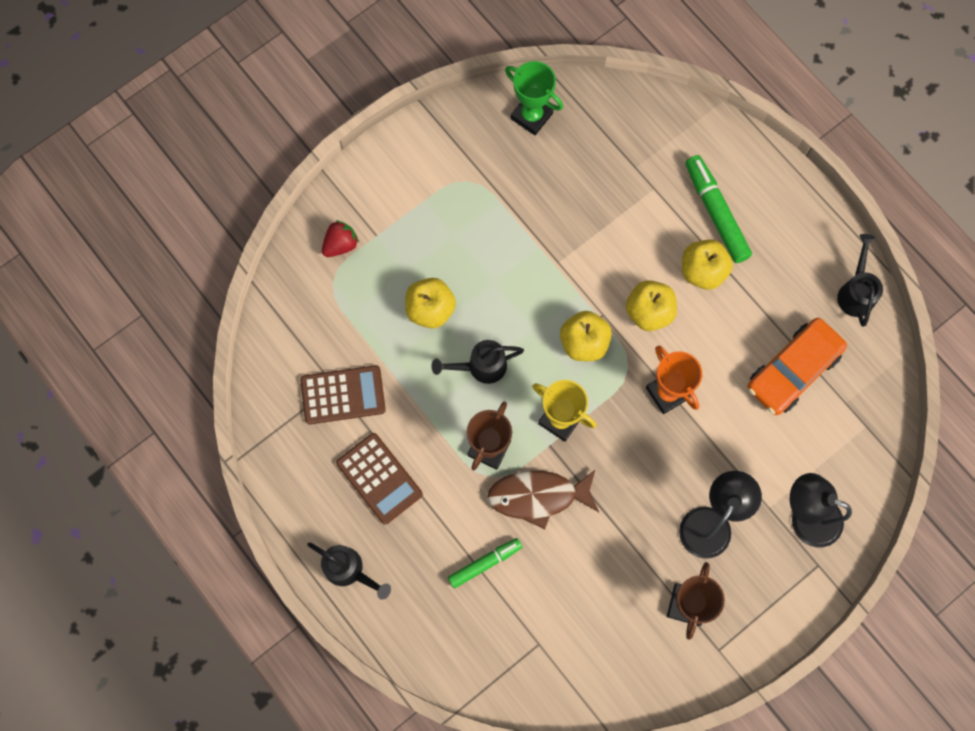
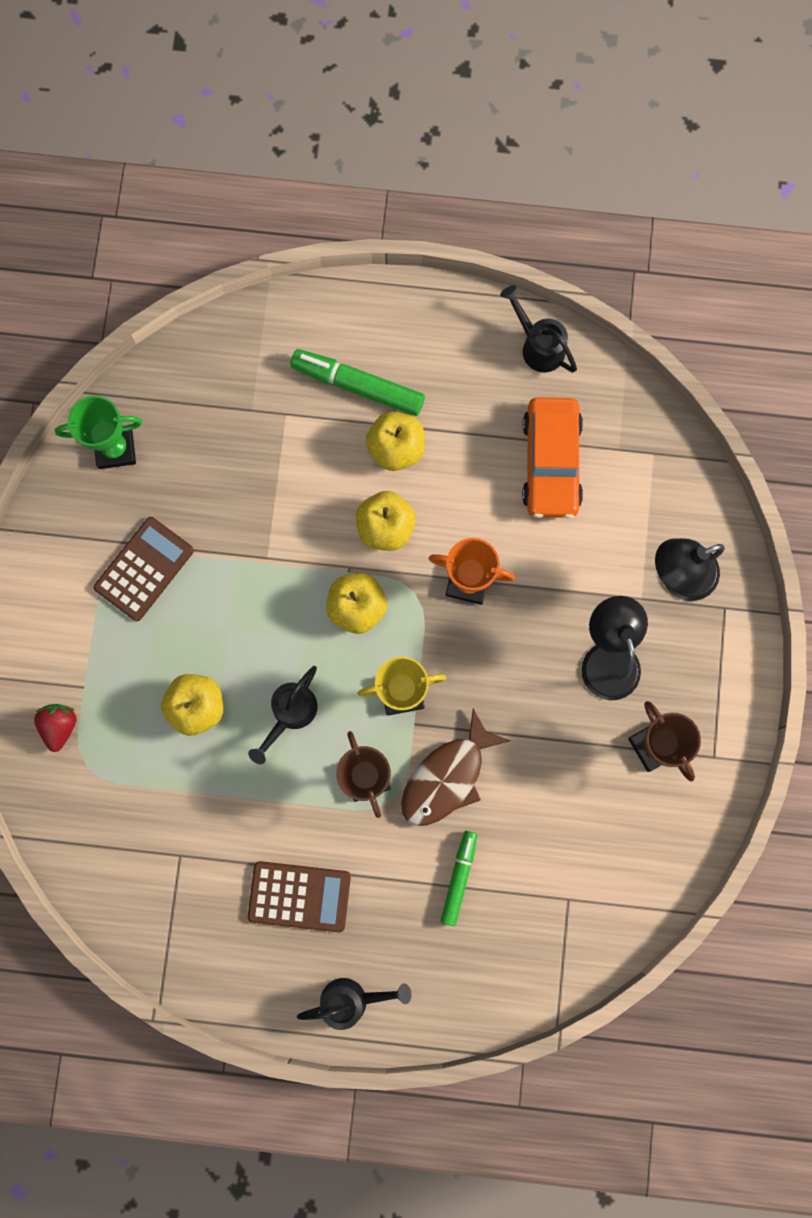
camera: 45 degrees left, 5 degrees up
(343, 395) = (196, 856): brown calculator -> brown calculator (144, 569)

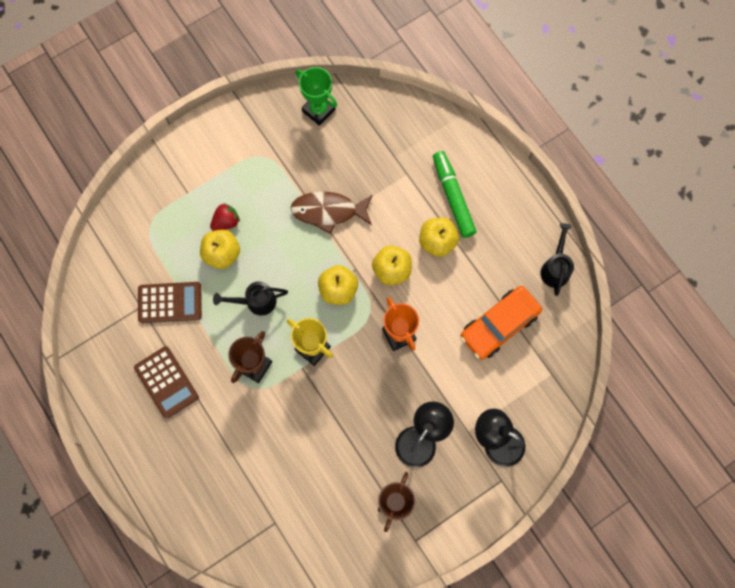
camera: 50 degrees right, 5 degrees down
(60, 726) = (159, 198): red strawberry -> red strawberry (226, 222)
(144, 569) = (270, 173): brown calculator -> brown calculator (170, 302)
(351, 999) = (134, 452): black watering can -> none
(447, 777) = (288, 407): brown fish -> brown fish (328, 211)
(459, 878) = (240, 456): green marker -> none

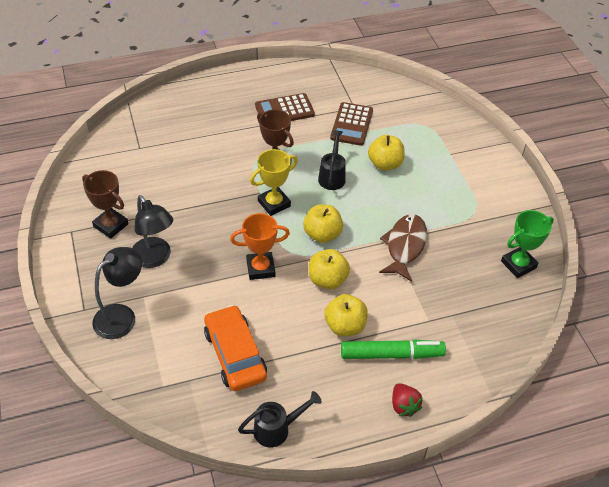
camera: 105 degrees right, 25 degrees down
(226, 222) = (415, 173): red strawberry -> red strawberry (404, 405)
(555, 268) = (277, 429): black watering can -> black watering can turned 45 degrees counterclockwise

